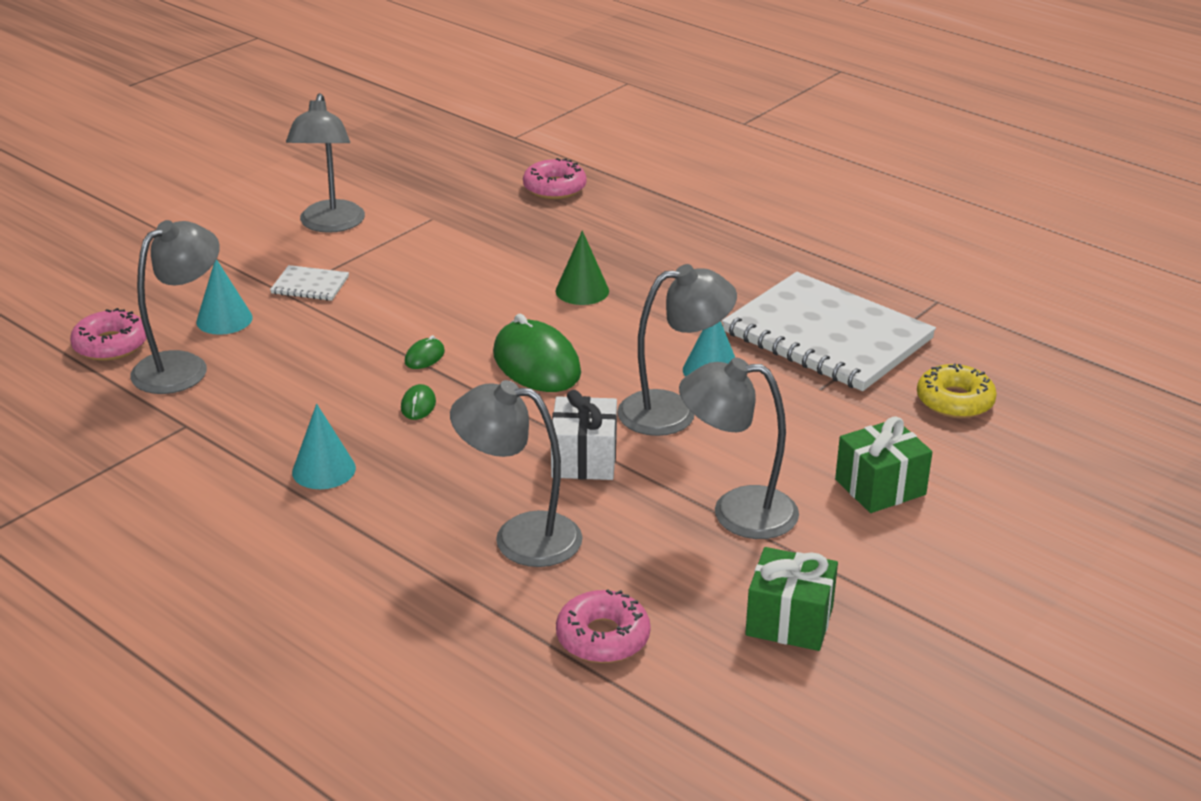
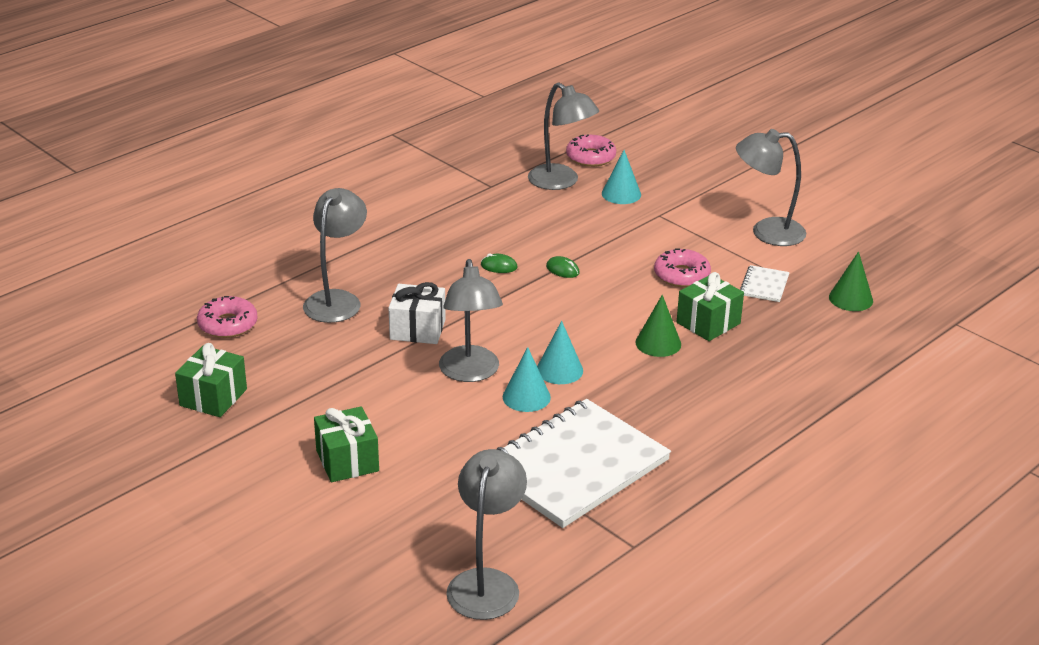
camera: 95 degrees right, 0 degrees up
(310, 285) = (669, 225): white notebook -> white notebook (764, 285)
(324, 470) = (430, 232): turquoise cone -> turquoise cone (559, 370)
(474, 184) = (850, 299): none -> green cone
(535, 261) = (708, 323): none -> green gift
(536, 364) = (547, 316): green mouse -> none
(554, 188) = (848, 340): pink donut -> pink donut (681, 275)
(737, 512) = (337, 389): grey lamp -> grey lamp (486, 583)
(955, 401) = (458, 524): yellow donut -> none

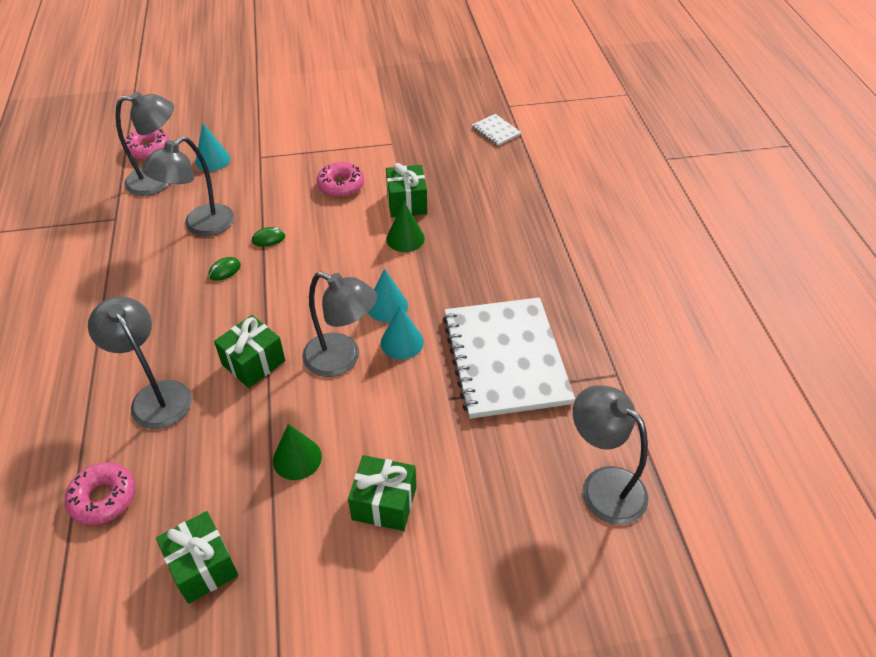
camera: 55 degrees left, 15 degrees up
(417, 329) = (253, 363): white gift -> green gift
(764, 285) = (392, 156): white notebook -> white notebook (496, 131)
(767, 232) = (336, 122): grey lamp -> grey lamp (201, 226)
(850, 299) = (444, 130): green cone -> green cone (297, 458)

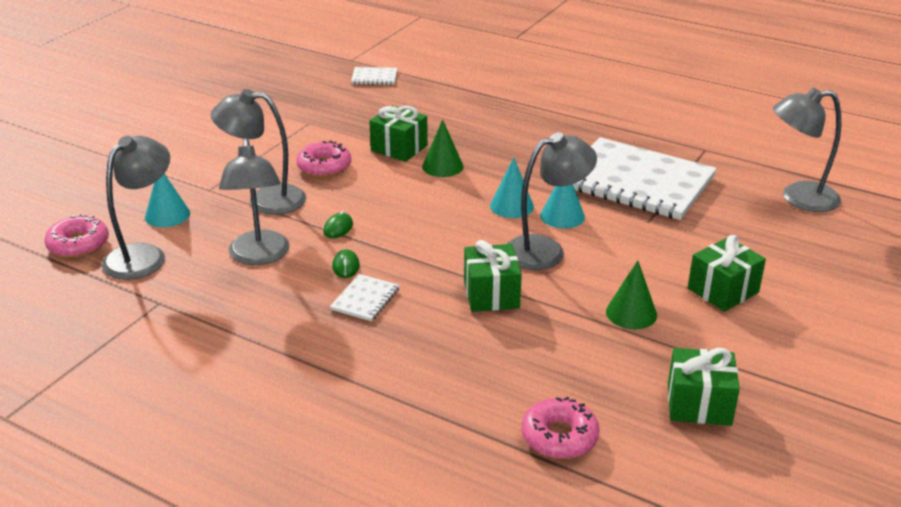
camera: 50 degrees left, 15 degrees down
(156, 395) = (463, 362): grey lamp -> grey lamp (265, 200)
(193, 303) = (365, 299): none -> white notebook

